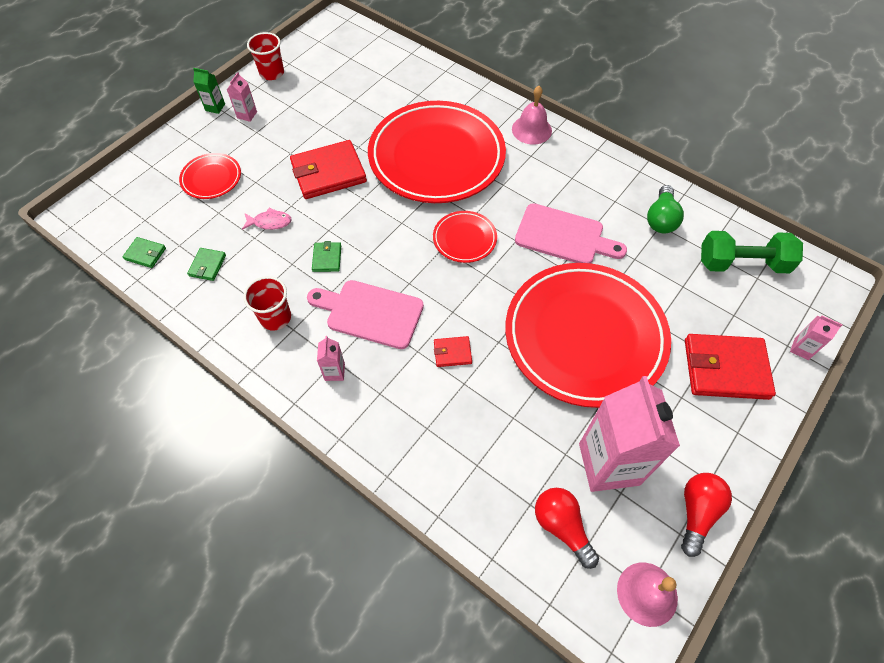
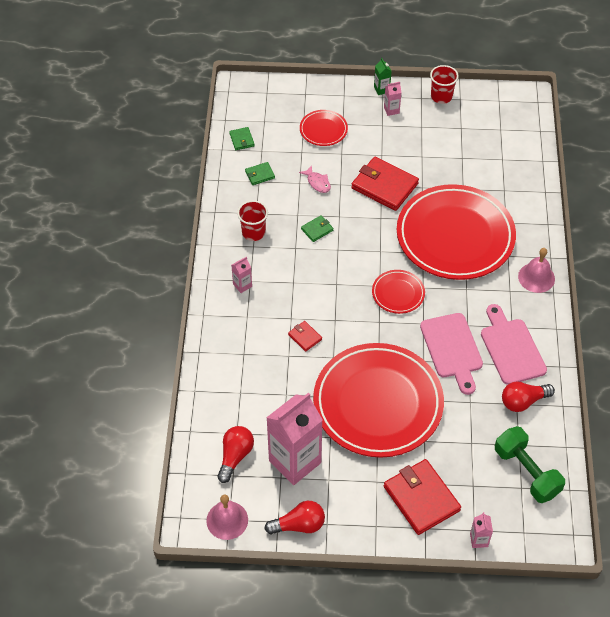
camera: 55 degrees right, 5 degrees down
(370, 313) = (297, 277): pink cutting board -> pink cutting board (511, 348)
(661, 219) = (523, 401): green light bulb -> red light bulb

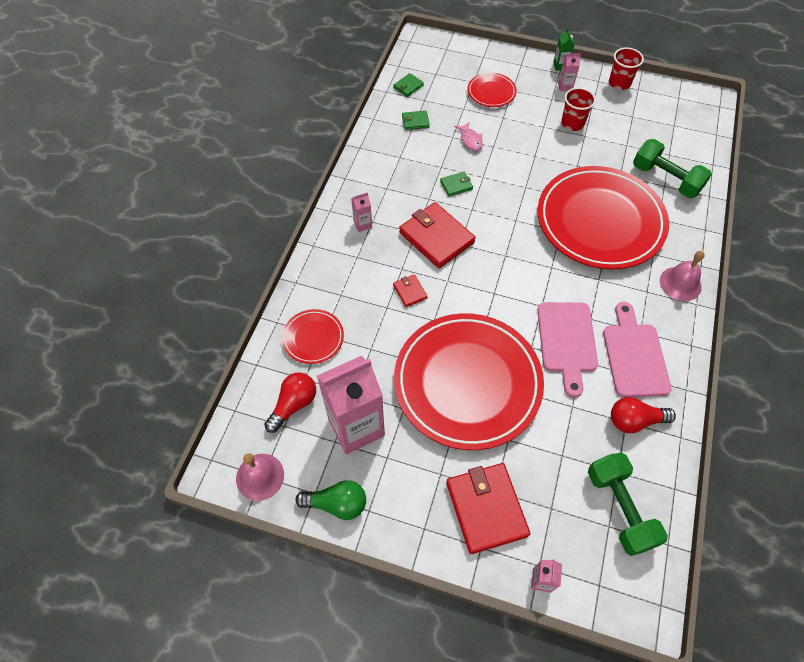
camera: 15 degrees right, 5 degrees up
(241, 140) = (408, 86): green wallet -> green wallet turned 45 degrees clockwise
(253, 232) = (391, 175): red cup -> red cup (572, 123)
(299, 525) = (337, 504): red light bulb -> green light bulb
(384, 186) = (538, 156): red wallet -> red wallet (436, 237)
(398, 293) = (522, 268): red plate -> red plate (313, 338)
(504, 184) = (665, 179): none -> green dumbbell

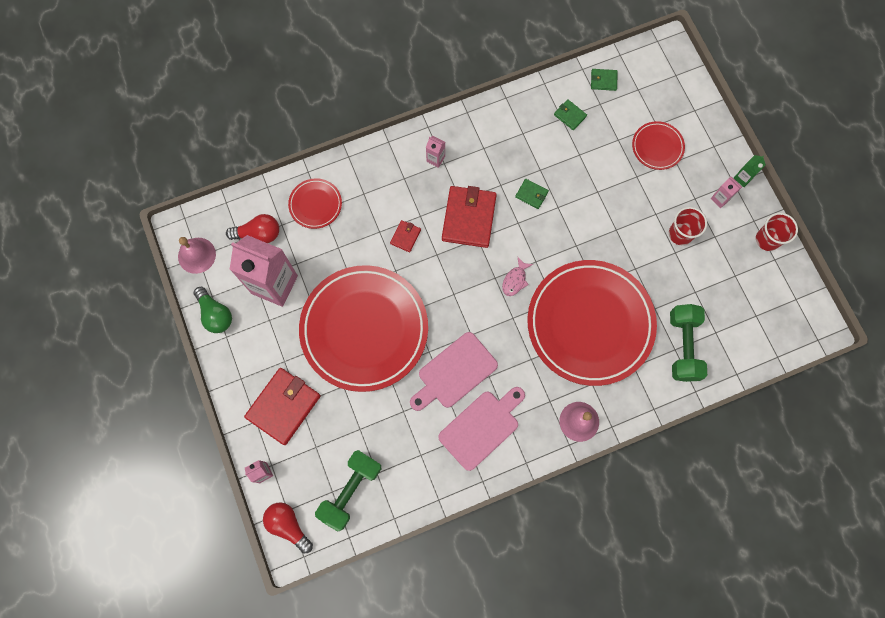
camera: 50 degrees right, 15 degrees up
(470, 140) = (588, 170): pink fish -> pink fish (515, 280)
(634, 420) = (426, 460): red light bulb -> red light bulb (288, 525)

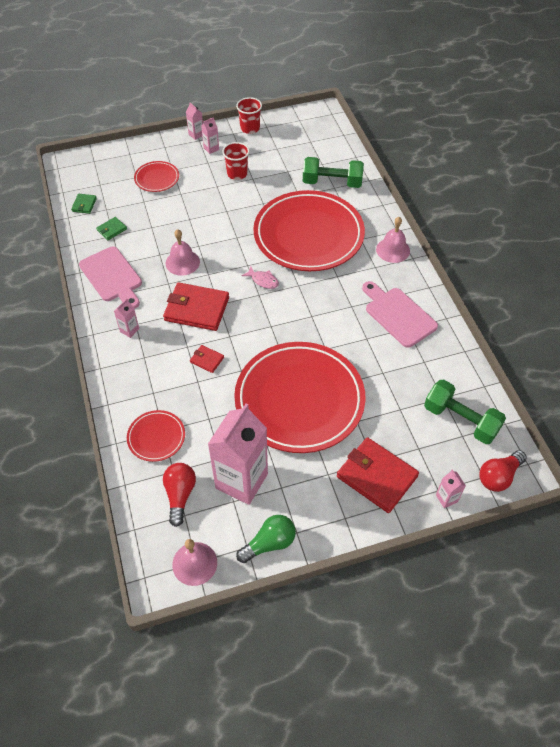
camera: 85 degrees left, 20 degrees down
(454, 372) = (347, 331): pink cutting board -> pink cutting board (112, 276)
(531, 194) = (182, 262): green wallet -> pink bell
(743, 178) = (196, 135): green carton -> pink carton

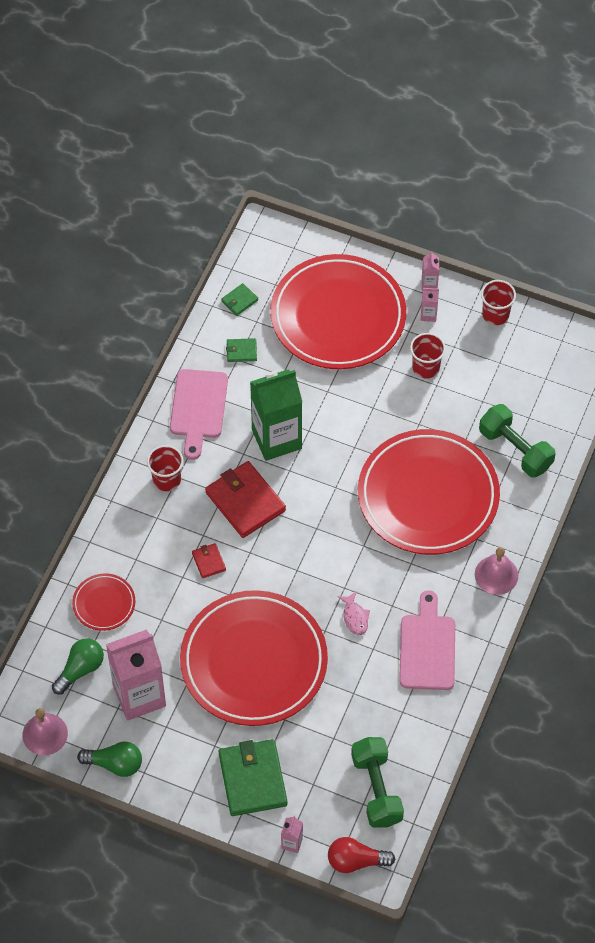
camera: 40 degrees right, 5 degrees up
(129, 330) = (167, 480): pink carton -> red cup
(157, 178) = (338, 316): red plate -> red plate, size x2.31
(180, 495) = (80, 669): red light bulb -> green light bulb
(182, 262) = (276, 439): pink bell -> green carton
(263, 280) = (334, 516): pink fish -> pink fish (355, 617)
(377, 476) = (253, 779): red wallet -> green wallet

